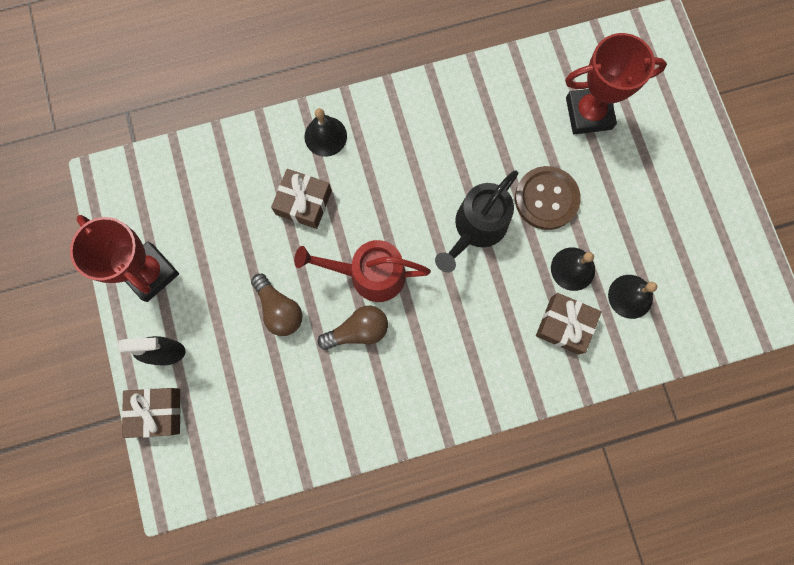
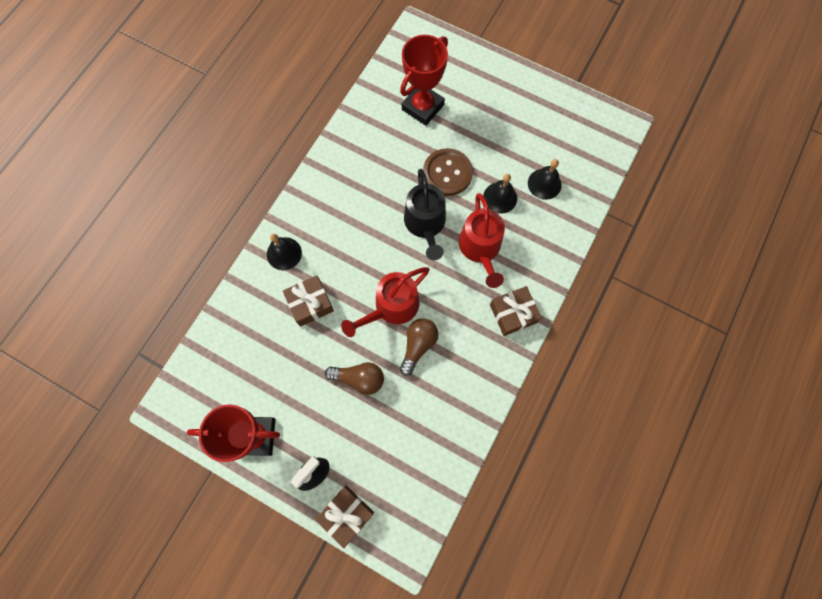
camera: 45 degrees left, 5 degrees down
(504, 299) = (481, 249): none -> red watering can
(564, 325) = (527, 232): brown gift -> brown gift (513, 313)

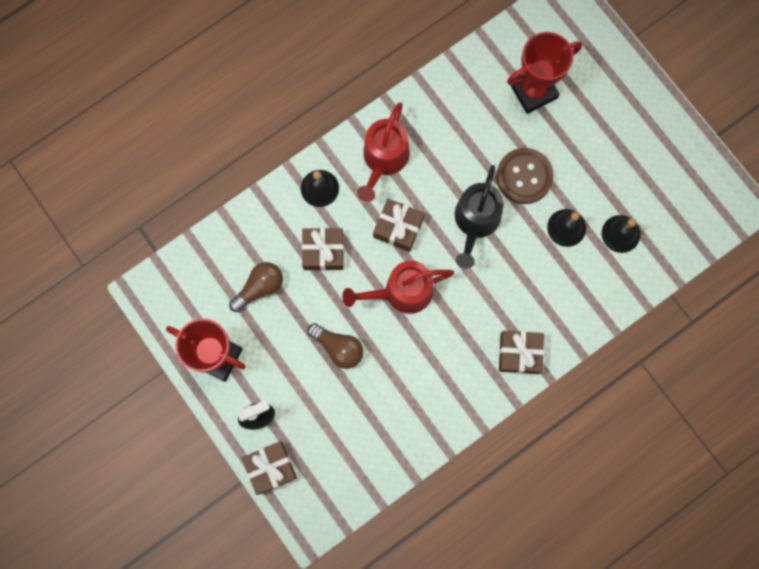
camera: 25 degrees right, 5 degrees up
(364, 256) = (398, 228): none -> brown gift
(418, 345) = (410, 342): brown light bulb -> brown light bulb (259, 288)
(481, 249) = (519, 273): red watering can -> red watering can (384, 159)

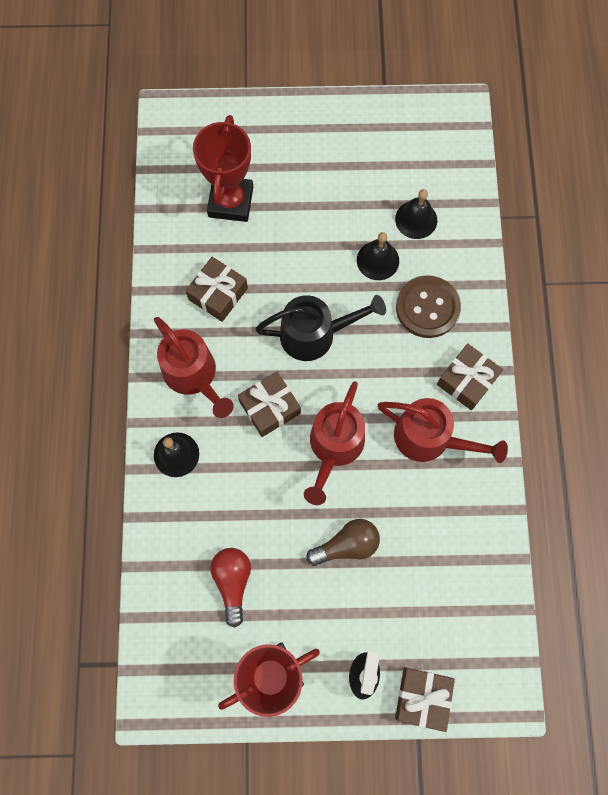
camera: 55 degrees left, 5 degrees down
(259, 288) = (232, 582): brown light bulb -> red light bulb
(323, 251) = (241, 494): brown gift -> brown gift (218, 294)
(456, 355) = (430, 438): none -> red watering can
(475, 222) = (315, 334): black watering can -> black watering can turned 60 degrees counterclockwise
(524, 176) = (304, 263): brown button -> brown button (427, 308)

